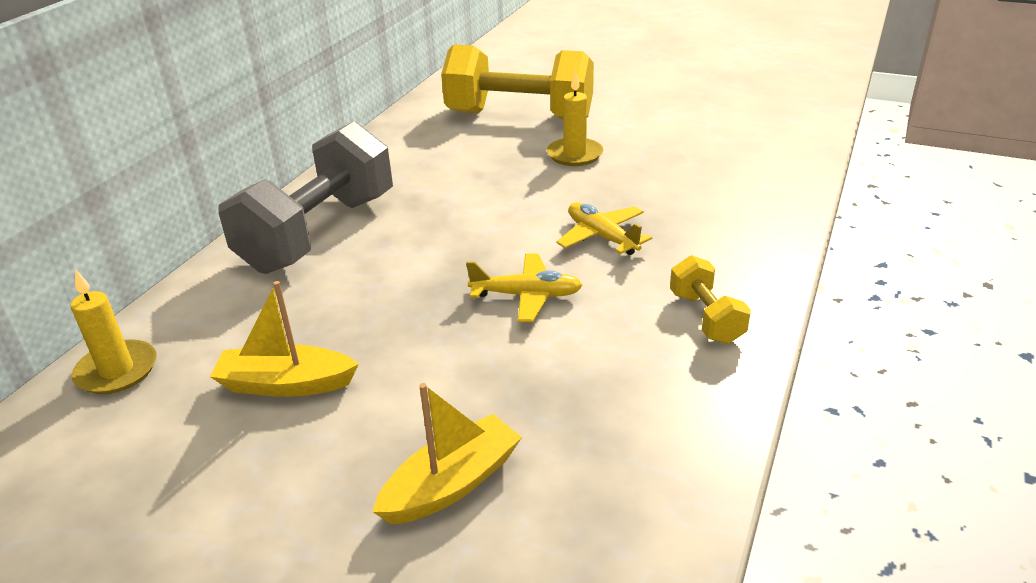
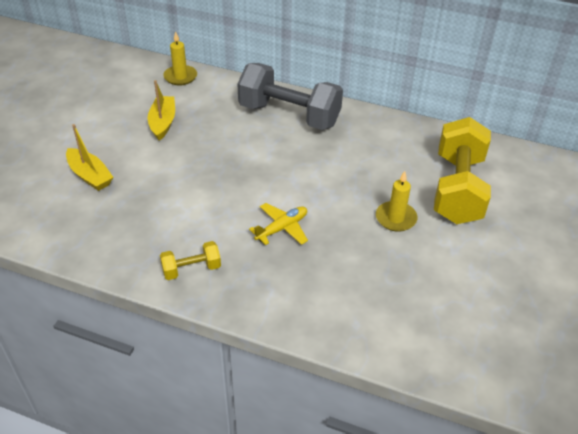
camera: 85 degrees right, 10 degrees up
(526, 296) = (221, 195): yellow plane -> none

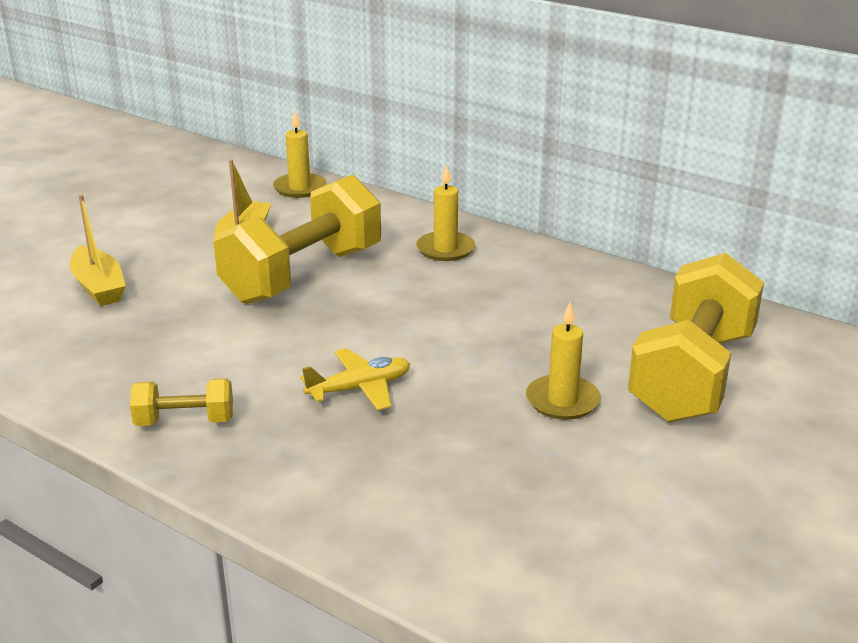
camera: 15 degrees right, 15 degrees down
(213, 147) = (303, 275): none -> yellow dumbbell
(289, 115) = (445, 249): grey dumbbell -> yellow candle

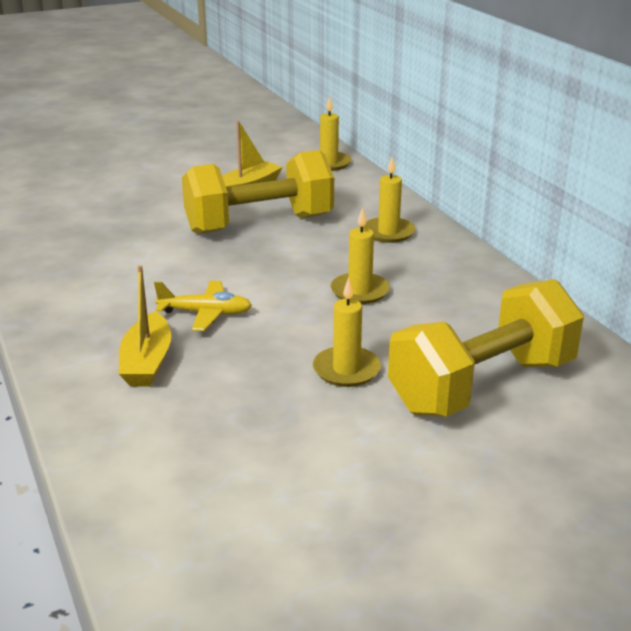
camera: 30 degrees right, 0 degrees up
(99, 287) = (117, 198): yellow boat -> yellow boat (147, 362)
(185, 421) = (68, 299): yellow dumbbell -> none
(486, 318) = (360, 291): none -> yellow candle

